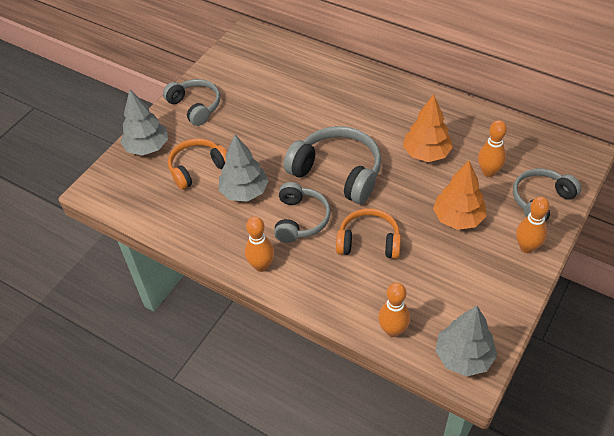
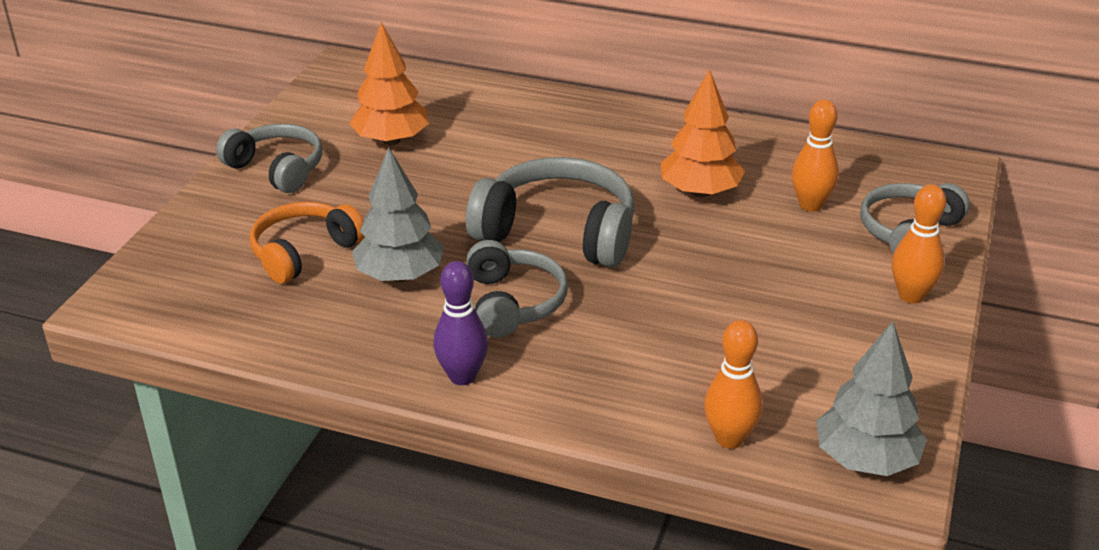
camera: 15 degrees left, 15 degrees down
(147, 147) = (201, 233): grey tree -> none
(261, 266) = (462, 376): orange bowling pin -> purple bowling pin
(369, 242) = (644, 320): orange headphones -> none
(458, 218) = (784, 270): orange tree -> orange tree (391, 140)

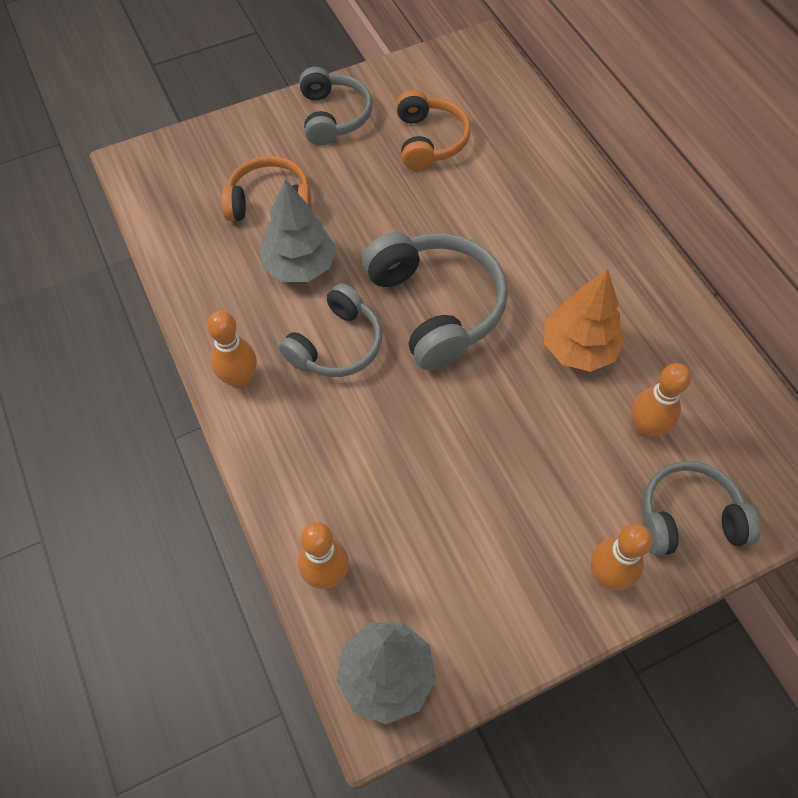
camera: 45 degrees right, 25 degrees up
(391, 140) = (429, 141): orange tree -> orange headphones
(462, 376) = (240, 379): purple bowling pin -> orange bowling pin

